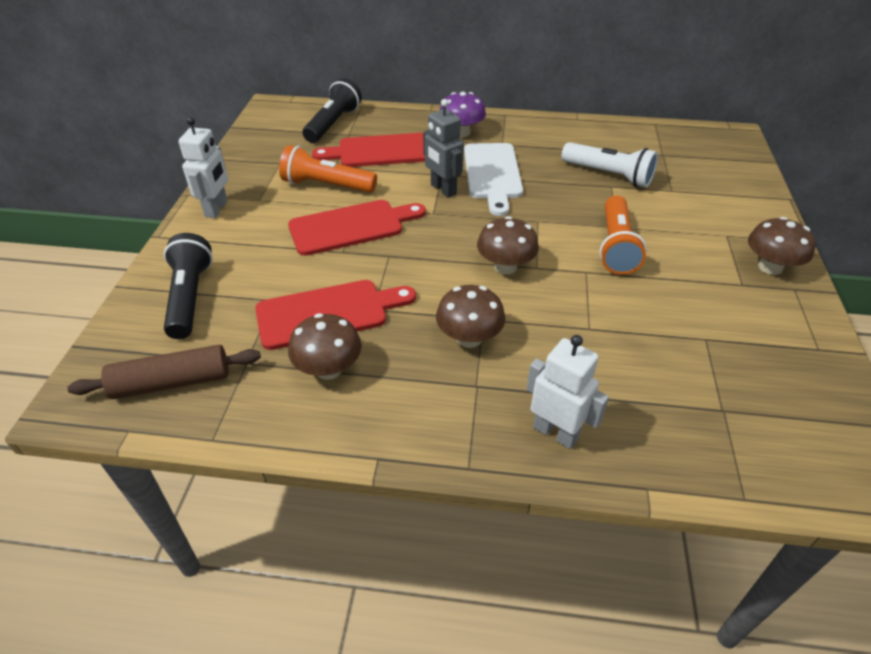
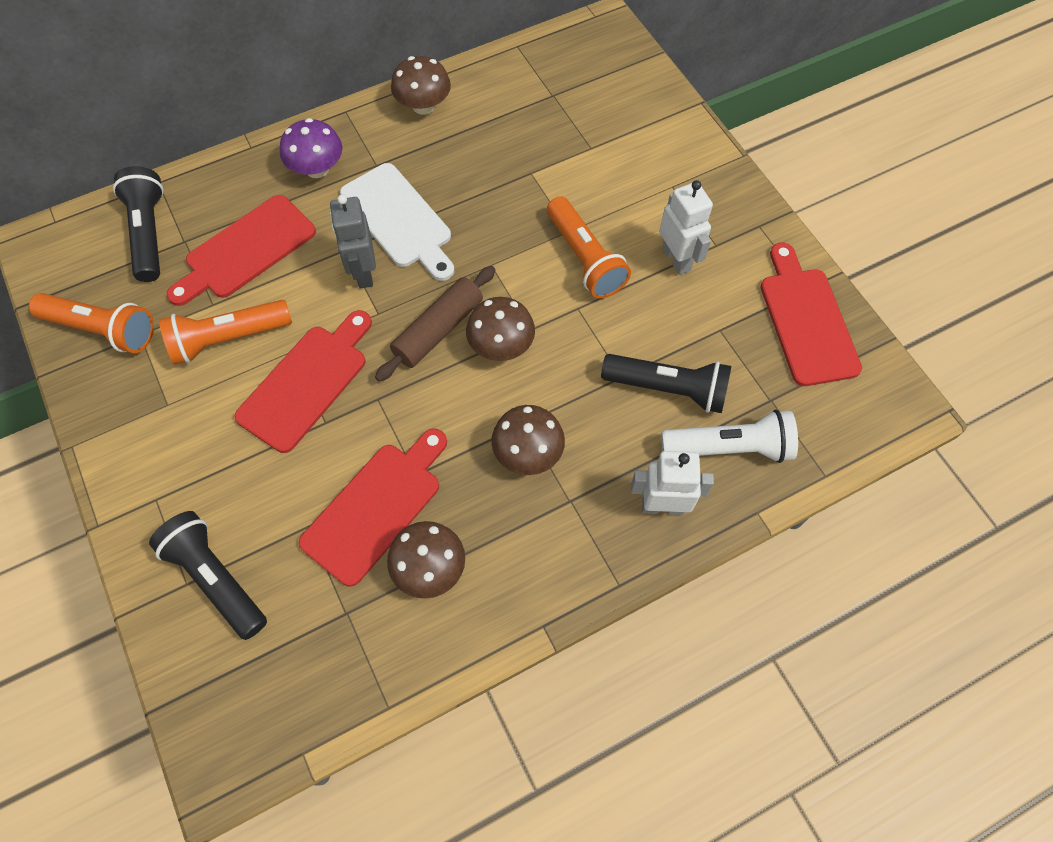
camera: 35 degrees left, 20 degrees up
(172, 382) = (295, 681): brown rolling pin -> brown rolling pin (438, 330)
(217, 209) = (129, 447): white robot -> white robot (677, 259)
(262, 153) = (102, 329): none -> orange flashlight
(443, 189) = (363, 273): grey robot -> grey robot turned 60 degrees clockwise
(608, 175) = (518, 157): white flashlight -> white flashlight (729, 447)
(625, 355) = (667, 389): none -> black flashlight
(770, 267) = (727, 209): brown mushroom -> brown mushroom (423, 106)
(801, 371) = (806, 320): none -> red cutting board

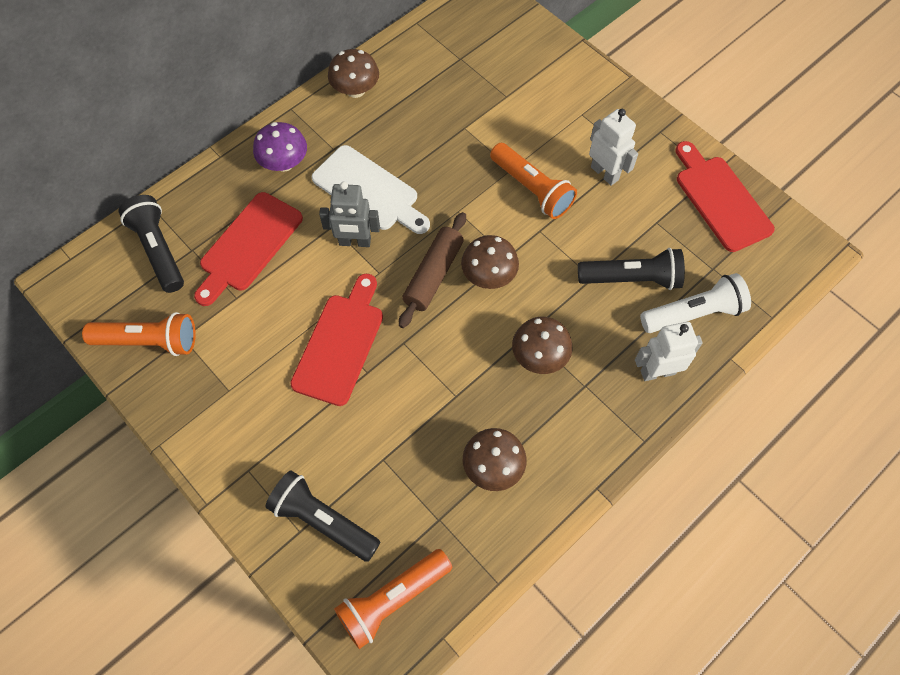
camera: 15 degrees left, 0 degrees up
(228, 339) = (261, 323): orange flashlight -> orange flashlight (393, 599)
(363, 273) = (355, 242): grey robot -> grey robot turned 60 degrees counterclockwise
(376, 507) = (433, 430): red cutting board -> none

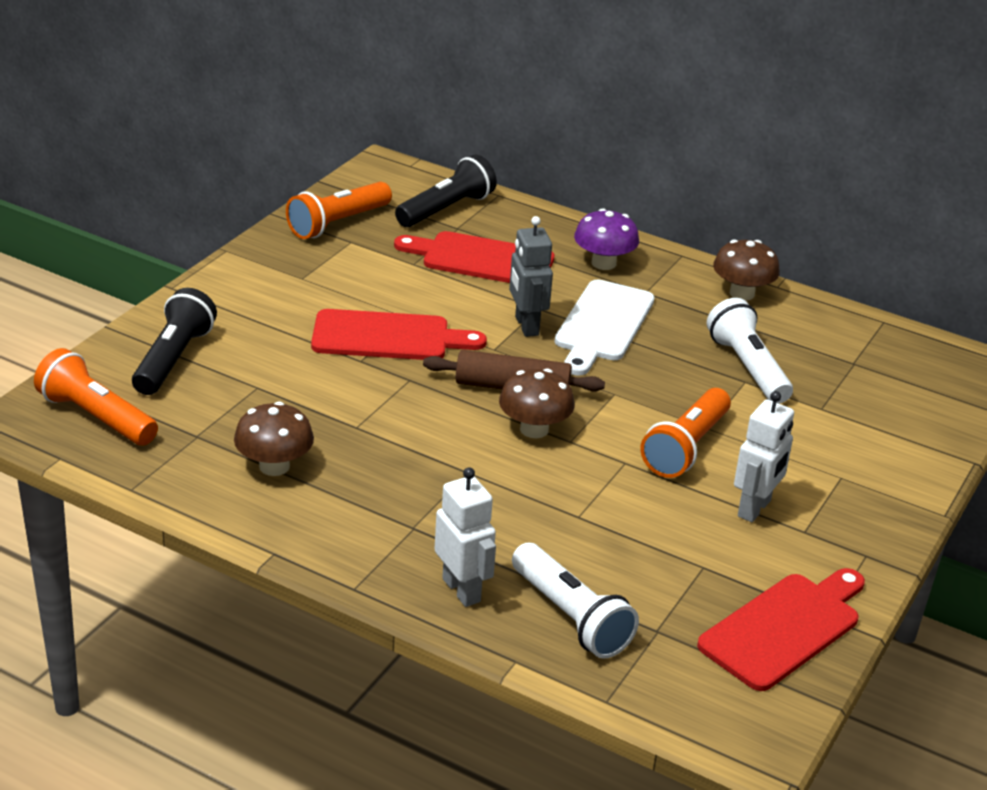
camera: 70 degrees right, 30 degrees down
(148, 341) = (338, 223): orange flashlight -> orange flashlight turned 60 degrees clockwise
(449, 120) = (747, 368): none -> white flashlight
(539, 356) = (438, 484): brown mushroom -> none
(631, 279) = (596, 551): black flashlight -> none

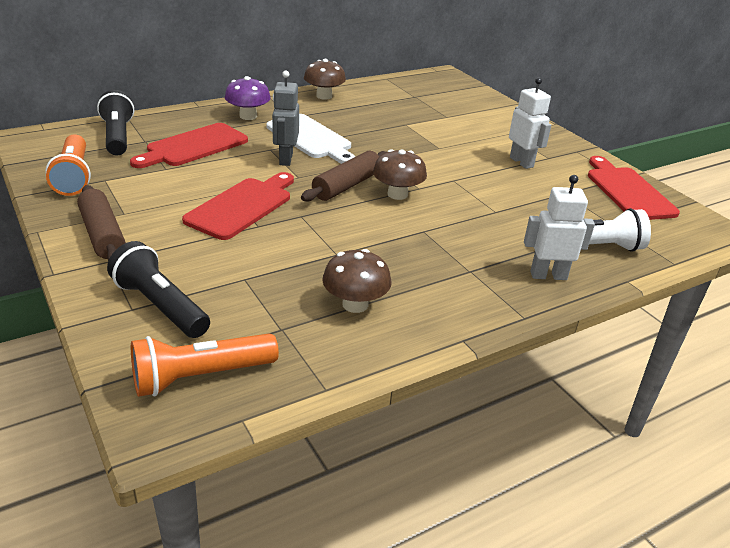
camera: 60 degrees left, 0 degrees up
(254, 283) = (102, 235): none -> brown rolling pin
(526, 326) = (285, 159): grey robot -> grey robot turned 75 degrees clockwise
(686, 447) = (453, 159): orange flashlight -> none
(747, 368) = (394, 119): white flashlight -> none

